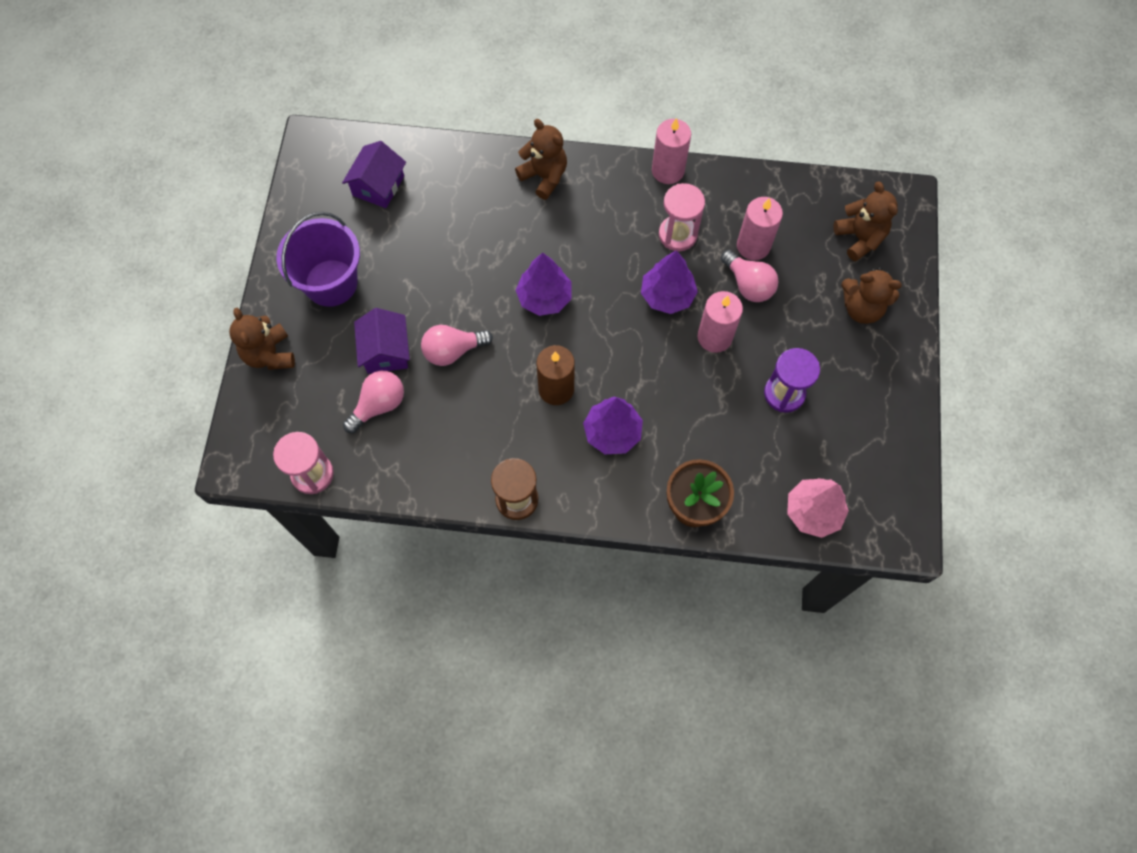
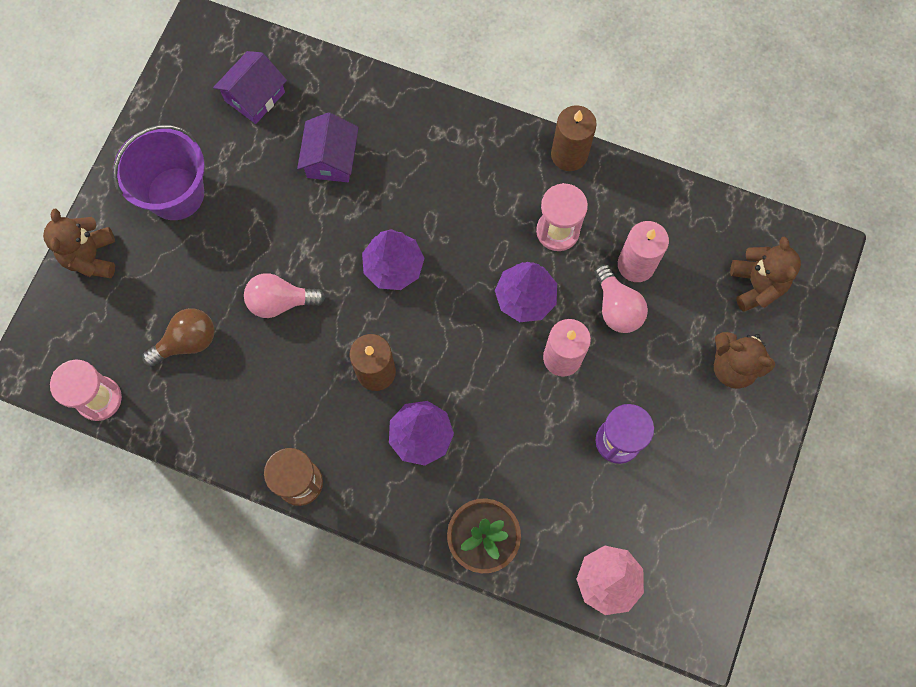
camera: 15 degrees right, 5 degrees up
(379, 405) = (187, 341): pink light bulb -> brown light bulb
(386, 351) = (211, 284): purple house -> purple house (331, 159)
(544, 177) = (433, 129): brown teddy bear -> none
(668, 170) = (569, 155): pink candle -> brown candle

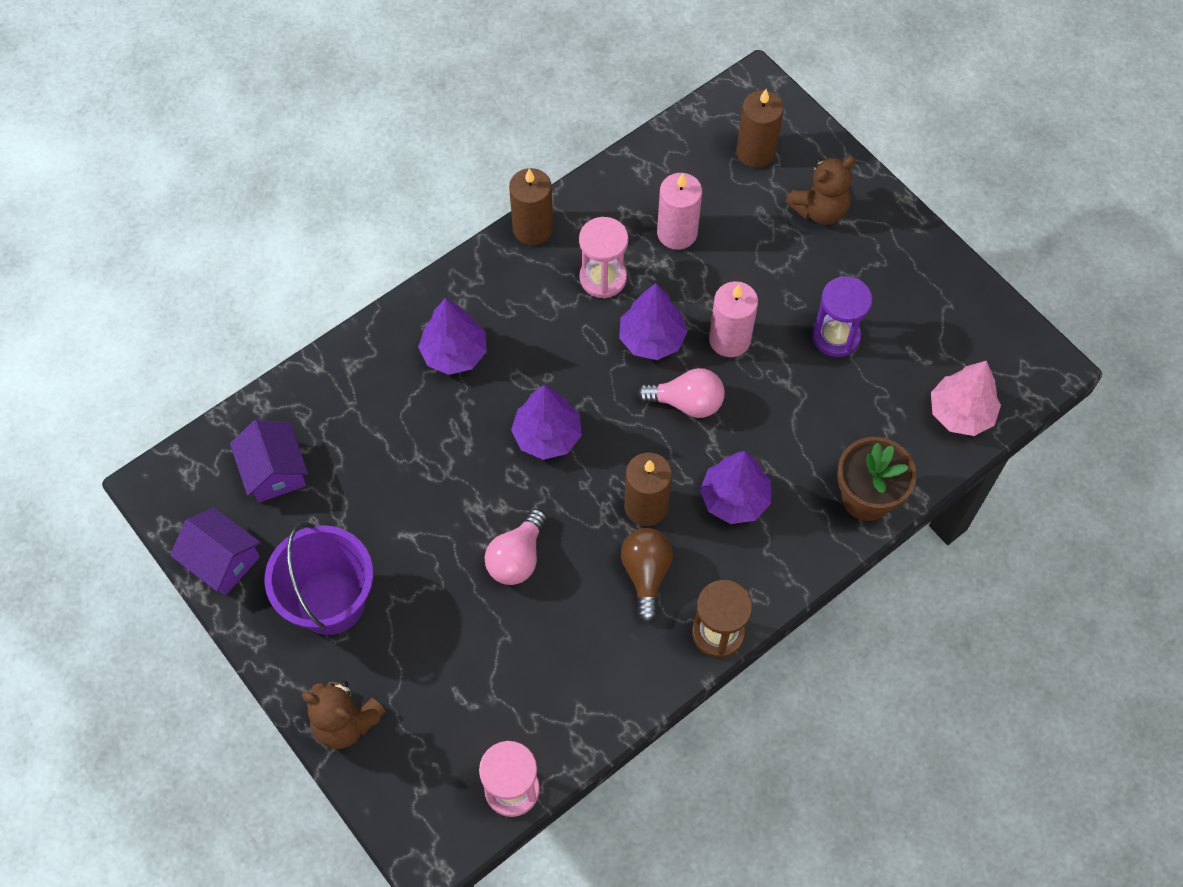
camera: 60 degrees left, 10 degrees down
(187, 341) = (504, 669): brown light bulb -> brown light bulb (646, 574)
(331, 159) = (394, 434): purple house -> purple house (222, 560)
(424, 161) = (454, 353): none -> purple tree
(617, 308) = (709, 270): pink light bulb -> pink light bulb (687, 402)
(756, 285) = (755, 152): brown teddy bear -> brown candle

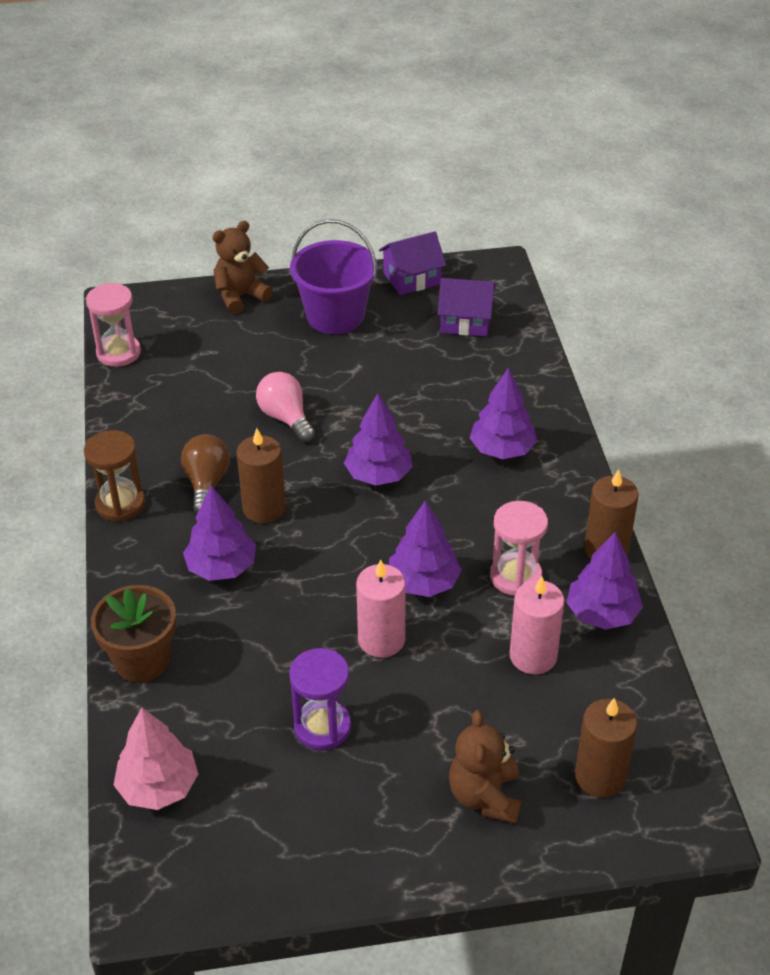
camera: 120 degrees right, 20 degrees down
(605, 206) = (602, 614): none -> purple tree
(646, 574) = (207, 483): brown light bulb -> brown light bulb turned 120 degrees counterclockwise
(687, 402) = (339, 578): pink light bulb -> none

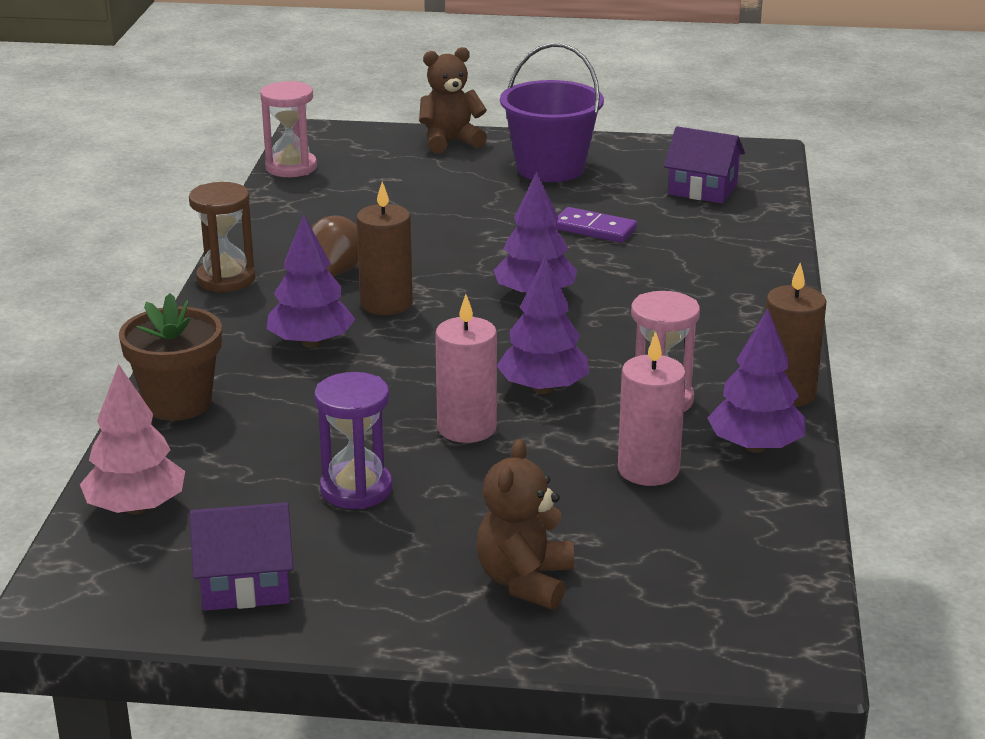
camera: 15 degrees right, 15 degrees down
(286, 418) = (450, 238): pink light bulb -> none
(397, 386) = (594, 229): none -> purple domino
(412, 278) = (655, 150): purple house -> purple house (246, 583)
(502, 450) = (696, 294): purple tree -> none
(600, 776) = (683, 588): brown candle -> none

